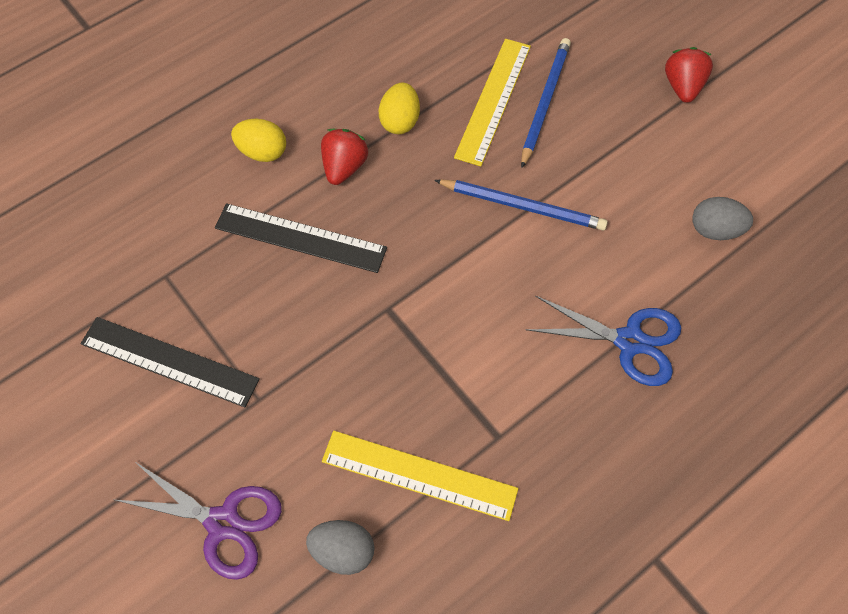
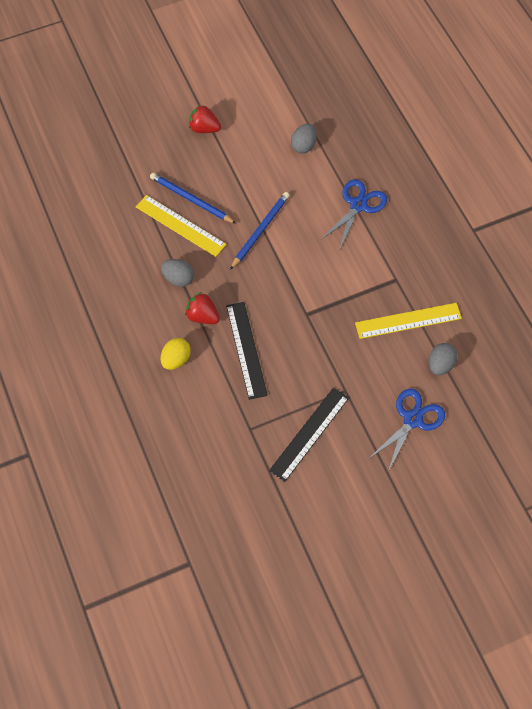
camera: 75 degrees left, 0 degrees up
(222, 523) = (412, 420): purple scissors -> blue scissors
(300, 238) = (246, 350): black ruler -> black ruler turned 45 degrees counterclockwise
(400, 121) = (178, 279): yellow egg -> grey egg
(419, 475) = (408, 321): yellow ruler -> yellow ruler turned 45 degrees clockwise

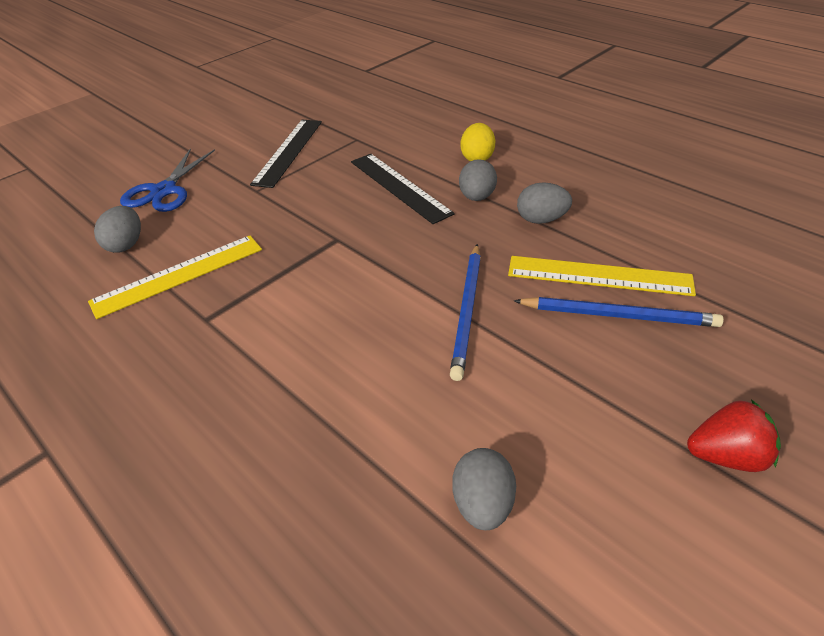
camera: 160 degrees right, 20 degrees down
(202, 316) = (477, 197): red strawberry -> grey egg
(358, 205) = (306, 414): blue scissors -> none

